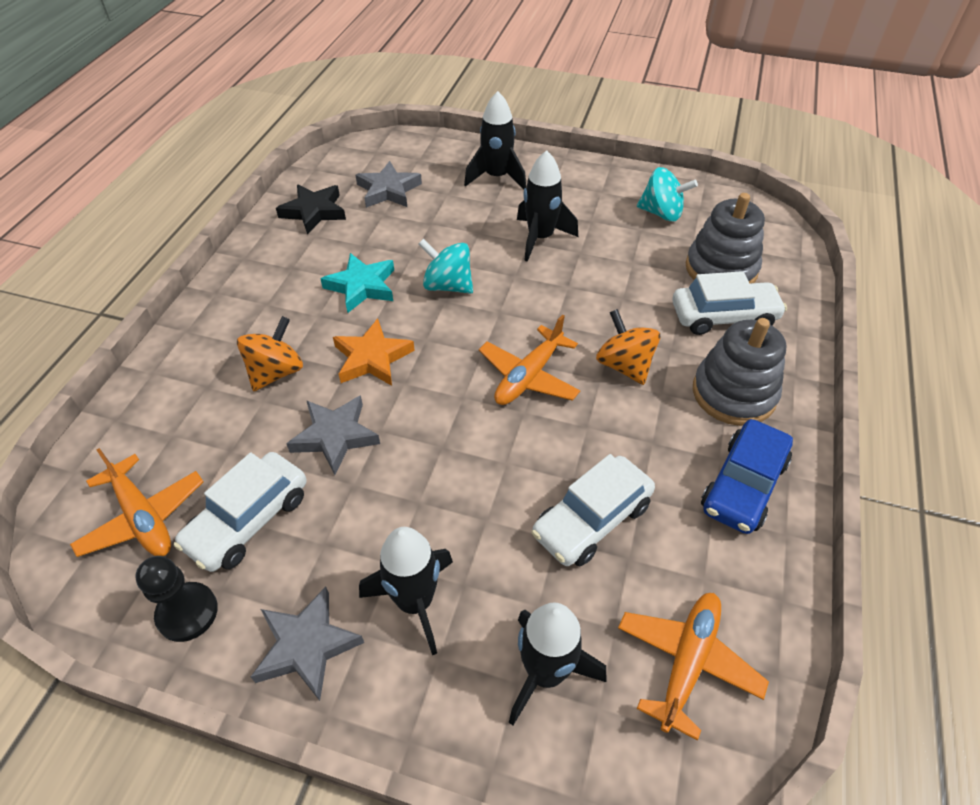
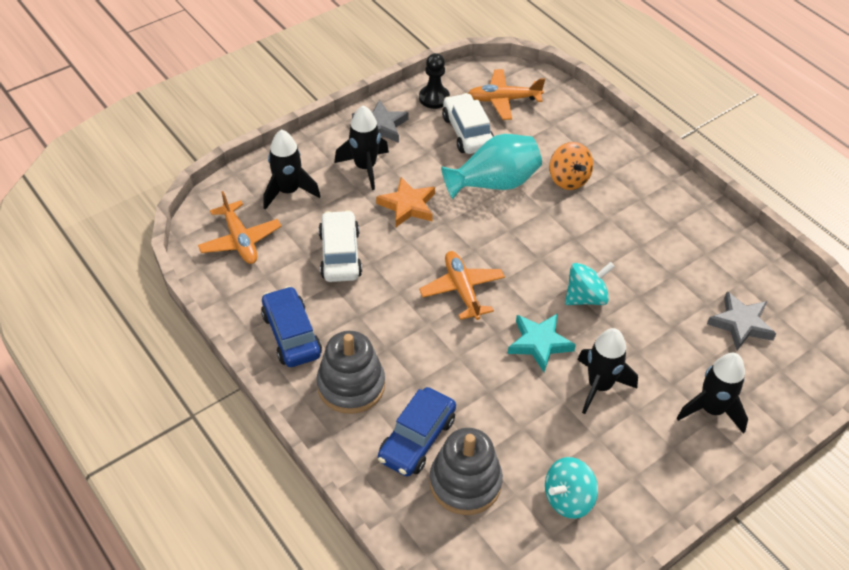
camera: 125 degrees right, 0 degrees up
(314, 212) = (739, 265): black star -> none
(335, 436) = (494, 183): grey star -> turquoise vase
(362, 286) = (621, 252): turquoise star -> turquoise star (539, 343)
(372, 358) = (544, 225): orange star -> orange star (407, 206)
(624, 365) = (426, 344): orange spinning top -> none
(723, 316) = (417, 439): white car -> blue car

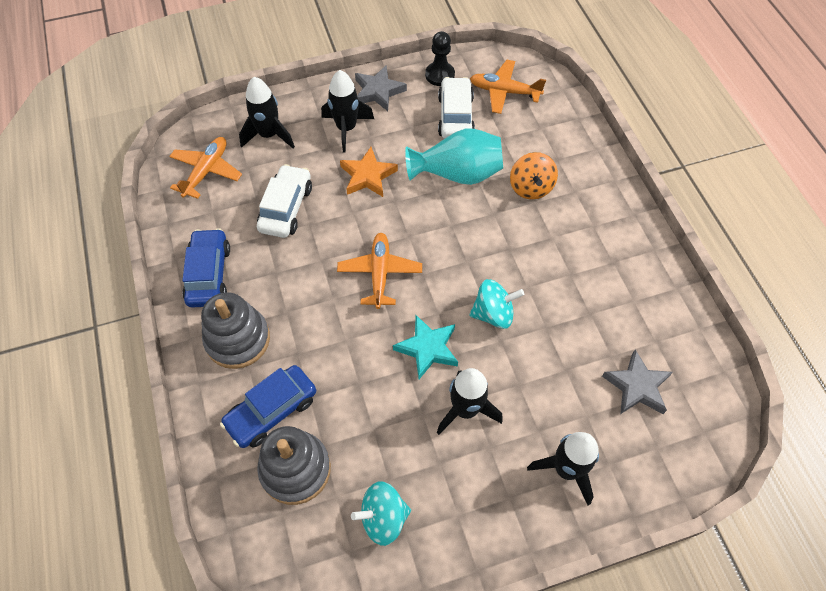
camera: 20 degrees right, 10 degrees up
(240, 240) = (206, 171): orange plane -> orange plane turned 150 degrees counterclockwise

